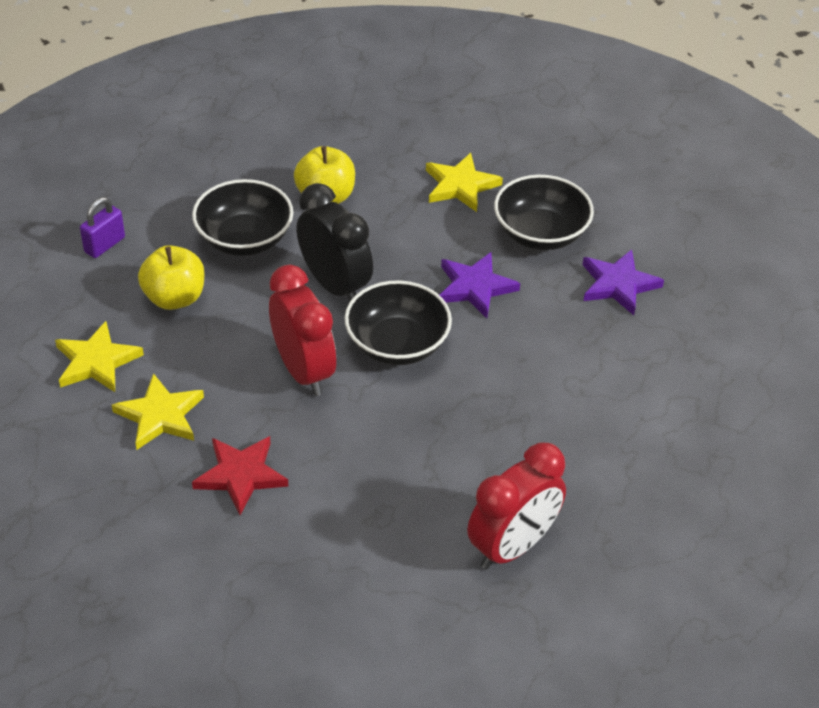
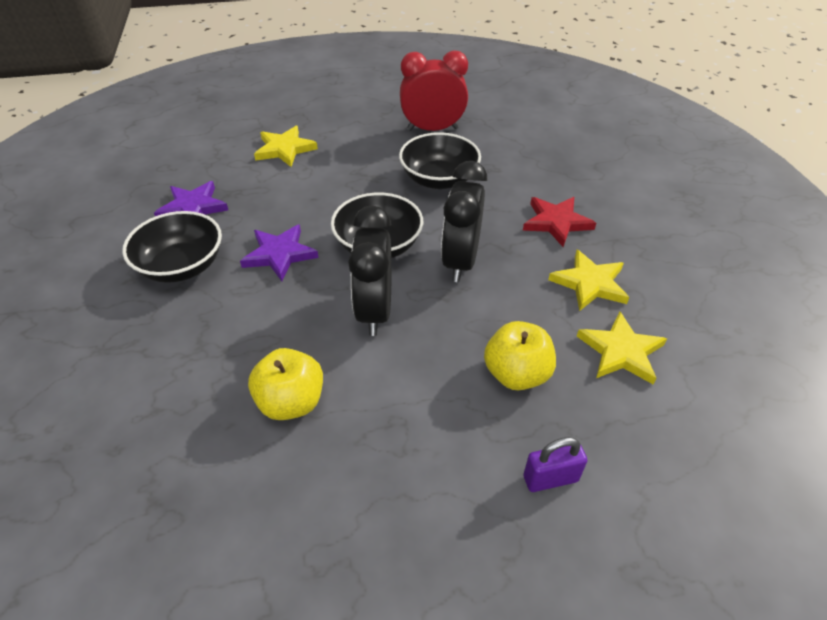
camera: 140 degrees left, 0 degrees up
(244, 239) = (407, 400): black bowl -> black bowl (439, 179)
(303, 371) = (460, 261): red clock -> black clock
(460, 185) = (173, 341): yellow star -> yellow star (284, 149)

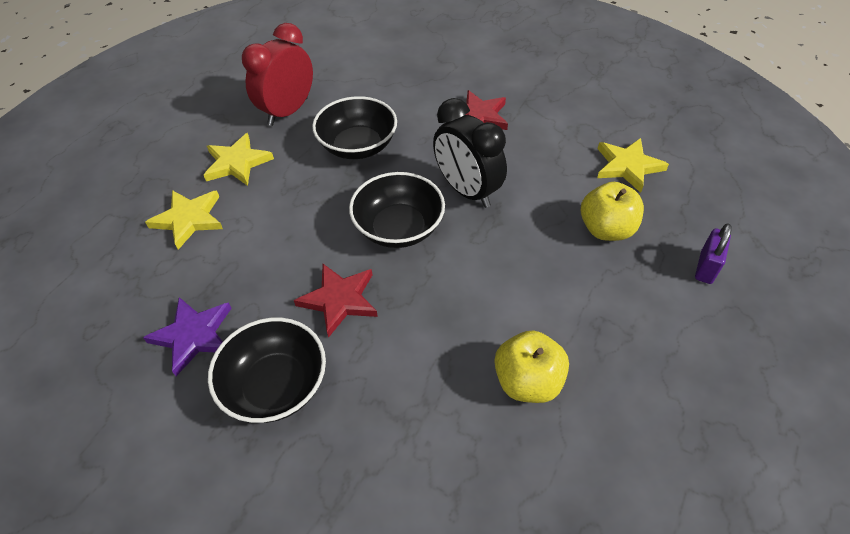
camera: 50 degrees left, 5 degrees up
(279, 254) = (339, 300): purple star -> red star
(374, 311) = (473, 272): black clock -> none
(589, 283) = (554, 140): yellow star -> yellow star (237, 163)

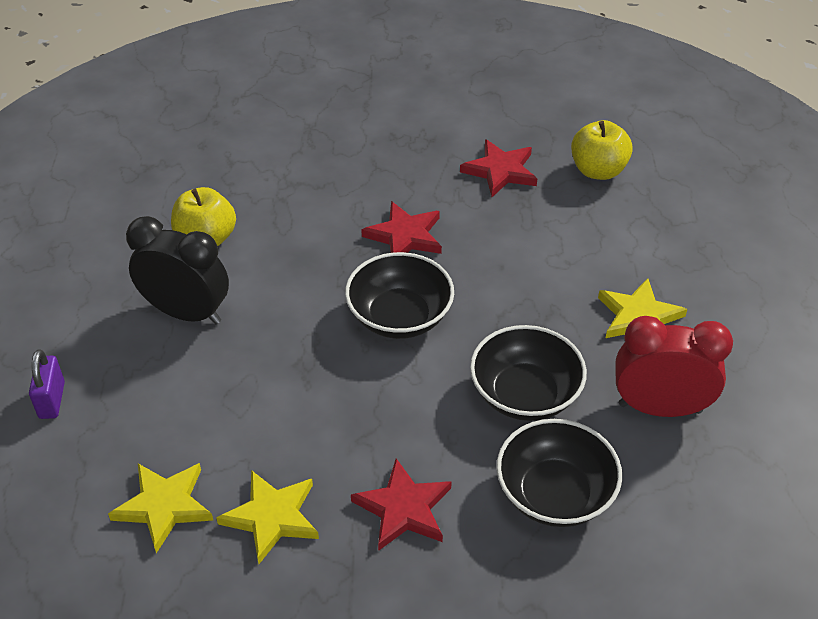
camera: 150 degrees right, 5 degrees down
(189, 219) = (614, 245): yellow star -> yellow star (272, 517)
(193, 335) = (500, 171): purple star -> red star
(276, 385) = (404, 168): black bowl -> black bowl (554, 494)
(288, 111) = (660, 408): red clock -> red clock turned 90 degrees counterclockwise
(467, 191) = (353, 387): black clock -> black clock (187, 313)
(606, 229) = (172, 403): yellow apple -> yellow apple (598, 170)

